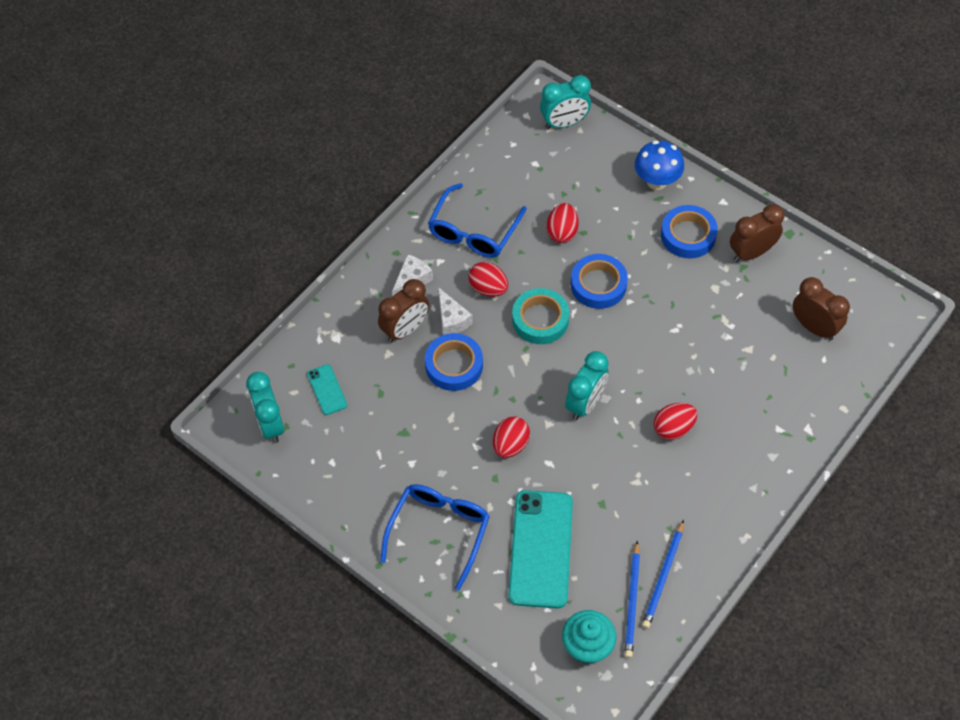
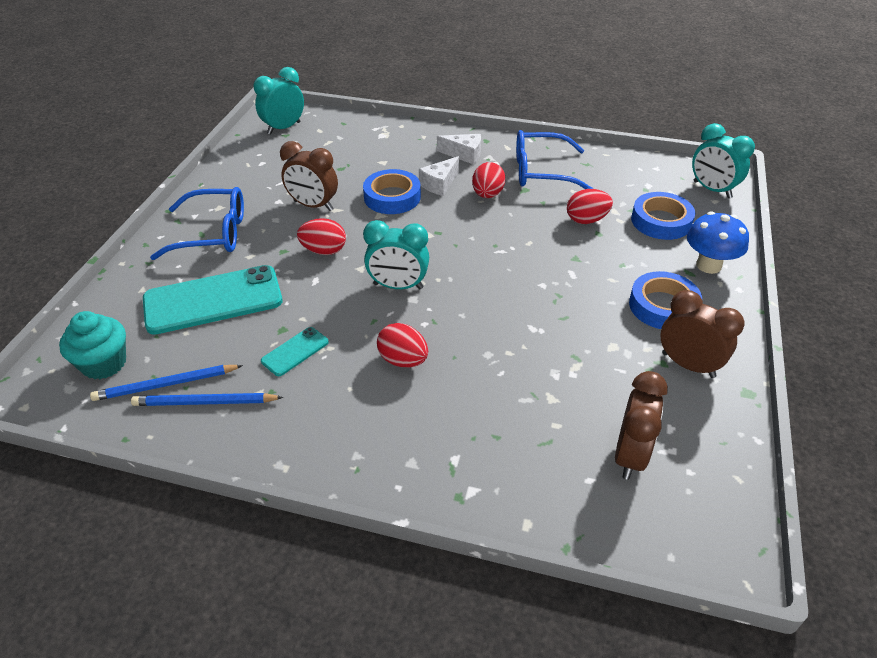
camera: 65 degrees right, 15 degrees down
(327, 389) = (330, 143): turquoise phone -> turquoise phone (295, 351)
(405, 329) = (412, 164): brown clock -> brown clock (313, 205)
(540, 320) = (476, 232): turquoise tape -> none
(598, 285) = (545, 258): blue tape -> blue tape (661, 221)

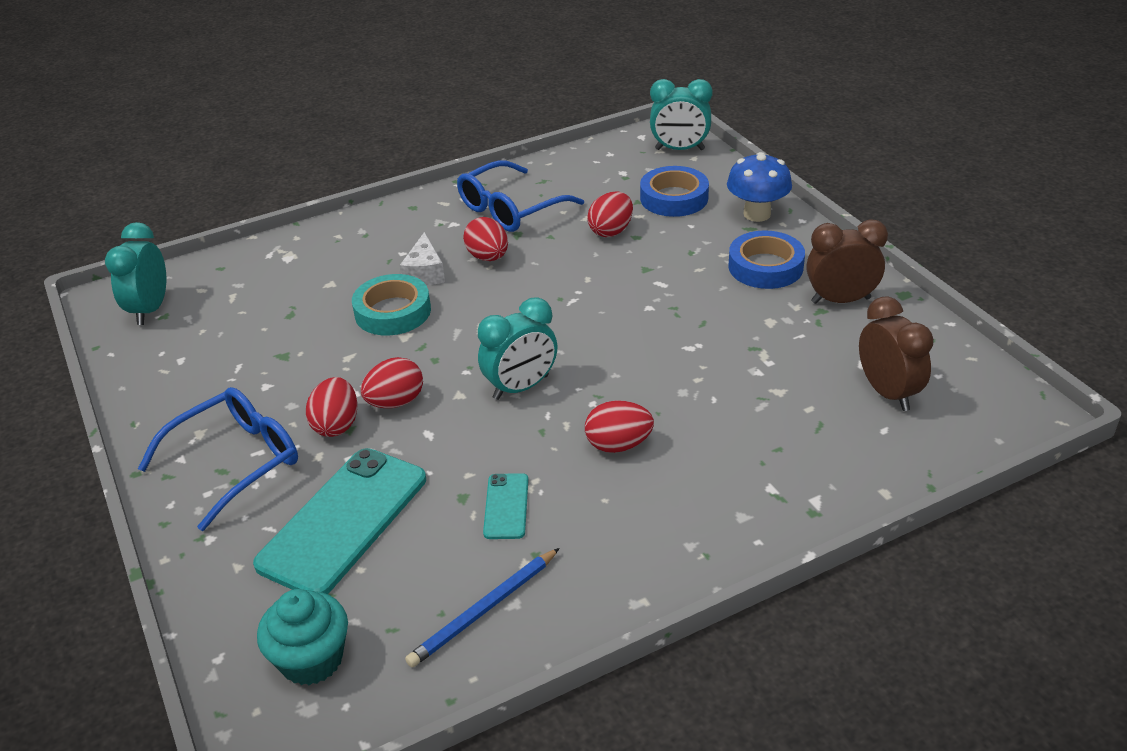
camera: 40 degrees left, 5 degrees down
(166, 385) = (417, 626): blue pencil -> none
(280, 244) = (336, 425): none -> red egg
(313, 205) = (315, 367): brown clock -> none
(392, 197) = (393, 312): blue tape -> turquoise tape
(464, 154) = (409, 232): white cheese -> none

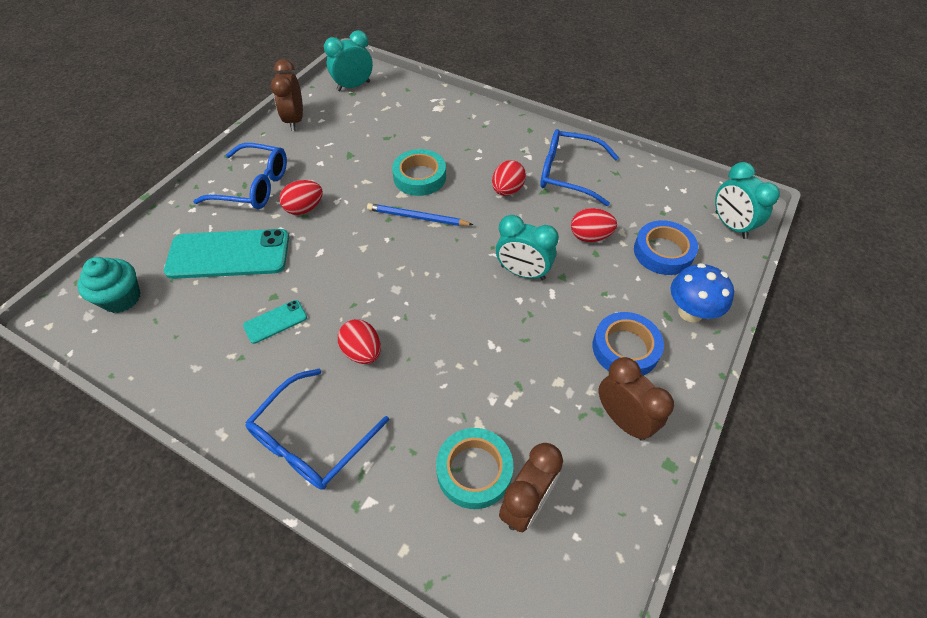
camera: 55 degrees right, 15 degrees up
(148, 384) = (295, 120): none -> brown clock
(395, 402) = (338, 222): red egg -> none
(425, 273) = (468, 170): white cheese -> none
(484, 610) = (185, 355): blue pencil -> blue pencil (417, 217)
(521, 387) = (388, 273): turquoise clock -> turquoise clock (522, 272)
(707, 524) = (311, 440): none -> blue glasses
(830, 413) = (474, 470): none -> turquoise tape

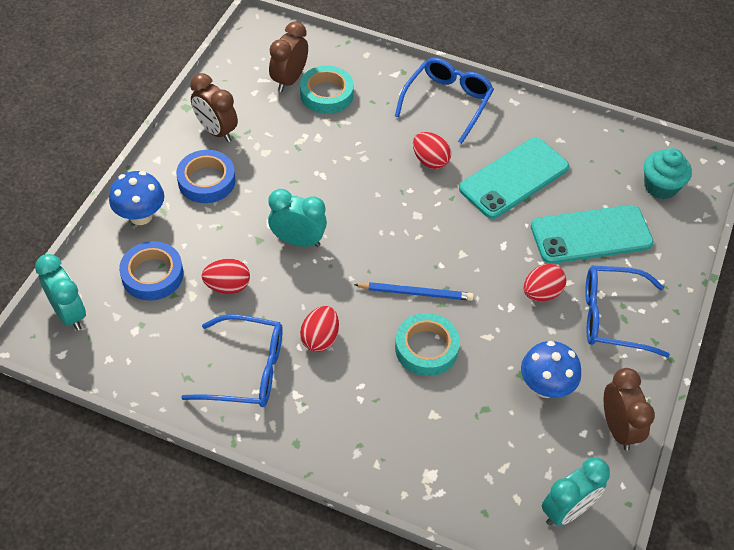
camera: 170 degrees right, 0 degrees up
(275, 321) = (514, 178): turquoise phone -> turquoise phone, size x2.14
(335, 146) = (545, 386): none -> blue mushroom

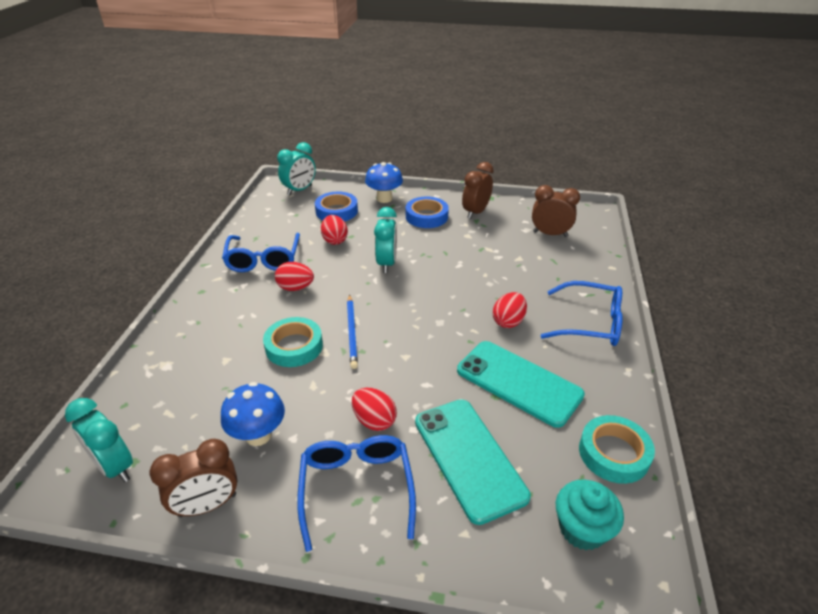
camera: 80 degrees right, 15 degrees down
(326, 94) = (548, 254): turquoise tape -> turquoise tape (613, 453)

